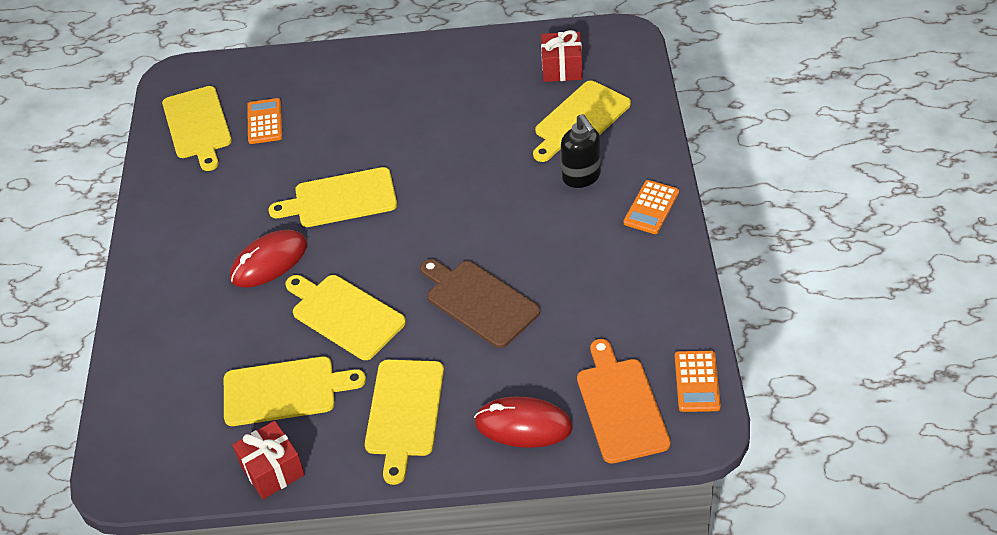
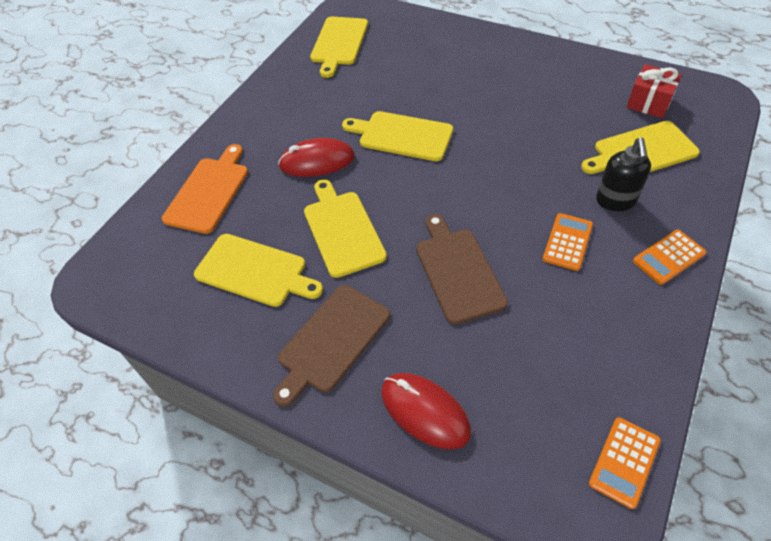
camera: 30 degrees right, 5 degrees up
(264, 122) = (386, 57): orange calculator -> orange calculator (567, 242)
(272, 470) = (197, 335): red gift -> none
(404, 412) = (331, 341): yellow cutting board -> brown cutting board
(621, 406) = (530, 444): orange cutting board -> orange cutting board (209, 192)

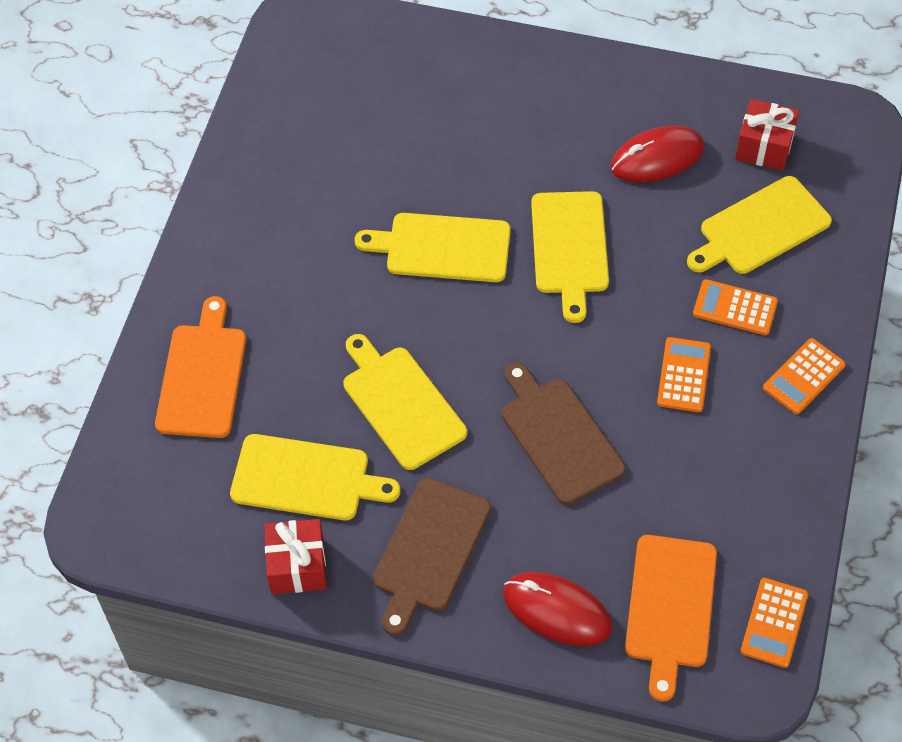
camera: 15 degrees left, 5 degrees up
(224, 335) = (297, 566): none -> red gift
(317, 161) = (336, 306): red mouse -> red mouse (657, 158)
(339, 43) = (306, 94): yellow cutting board -> yellow cutting board (569, 248)
(527, 428) = (670, 607): none -> orange cutting board
(615, 201) = (735, 308): black soap dispenser -> orange calculator

